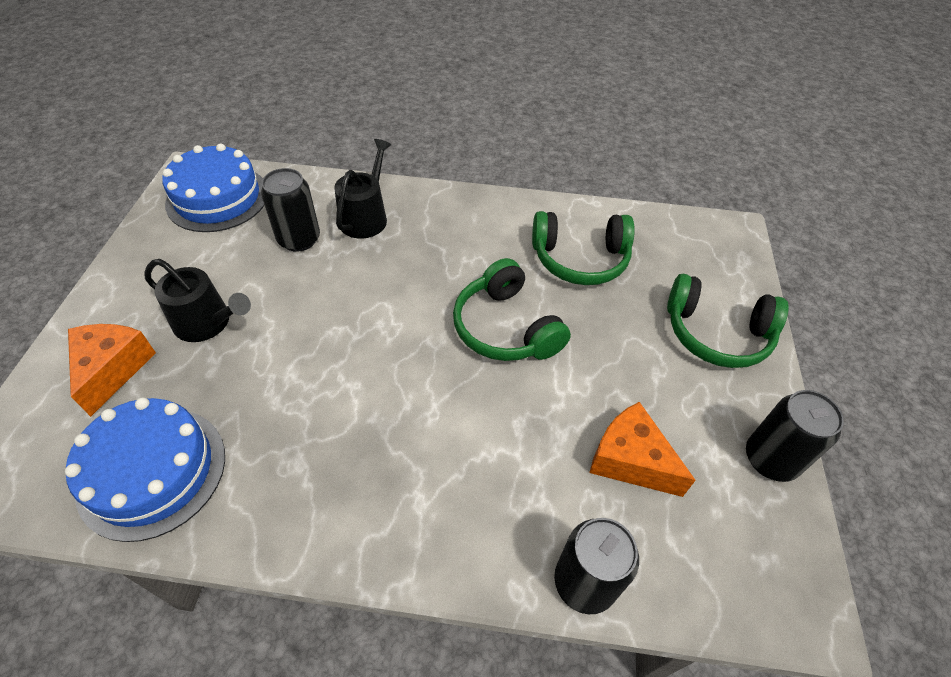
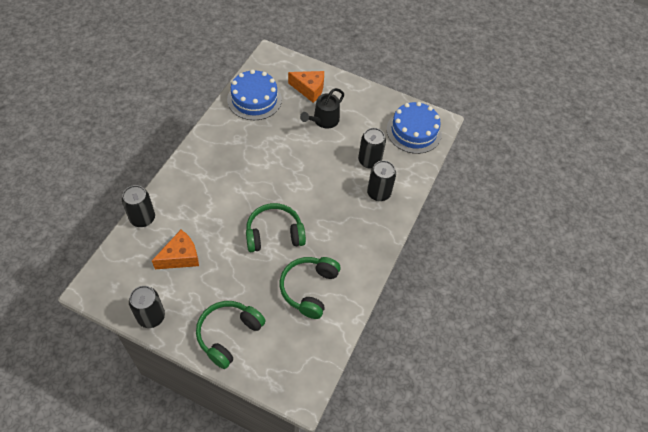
camera: 105 degrees right, 5 degrees up
(366, 217) = (378, 193): black watering can -> black can

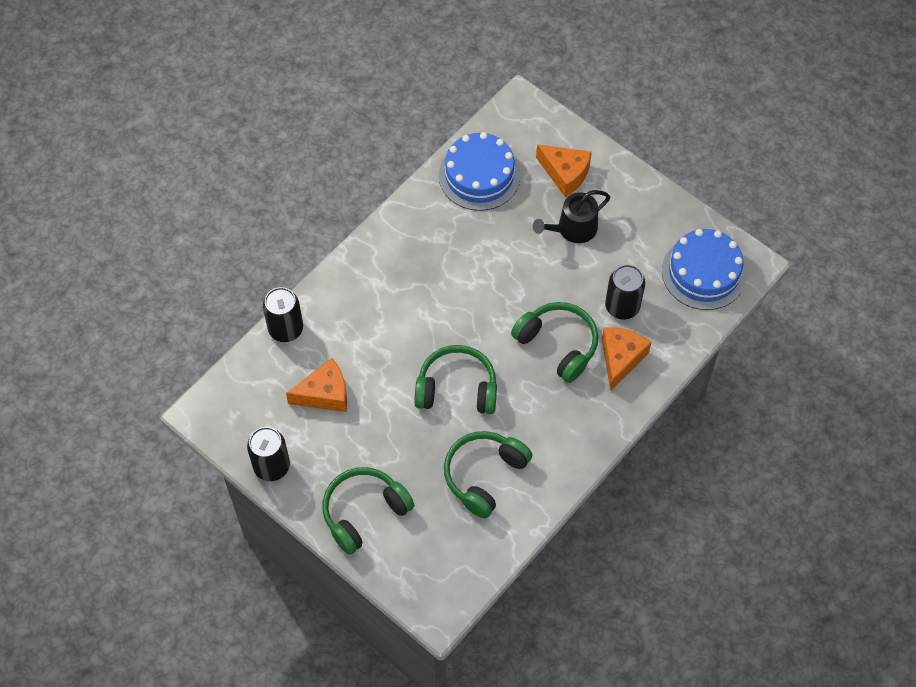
camera: 20 degrees right, 5 degrees up
(335, 192) = (558, 345): none -> green headphones
(378, 193) = (621, 359): black can -> orange cheese

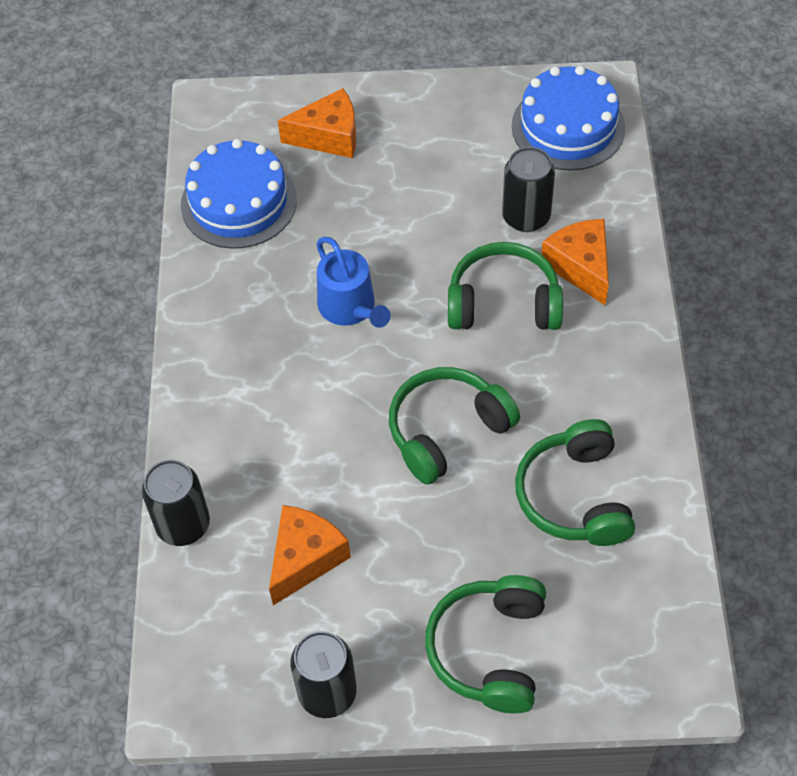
camera: 40 degrees left, 5 degrees down
(476, 282) = (350, 308): none -> blue watering can
(573, 229) = (394, 181): black watering can -> none

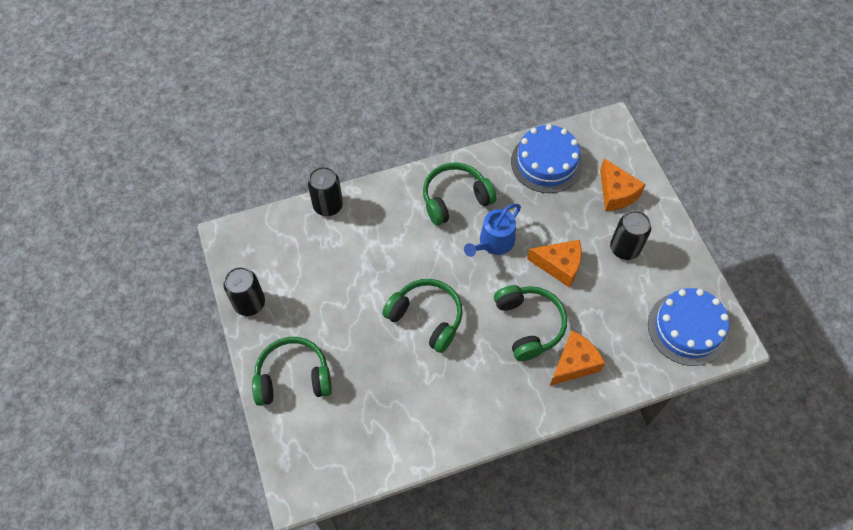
camera: 70 degrees right, 5 degrees up
(305, 558) = (324, 269): orange cheese -> orange cheese (559, 265)
(526, 217) = (601, 321): black can -> black can (624, 248)
(575, 496) = (404, 399): green headphones -> green headphones (455, 199)

